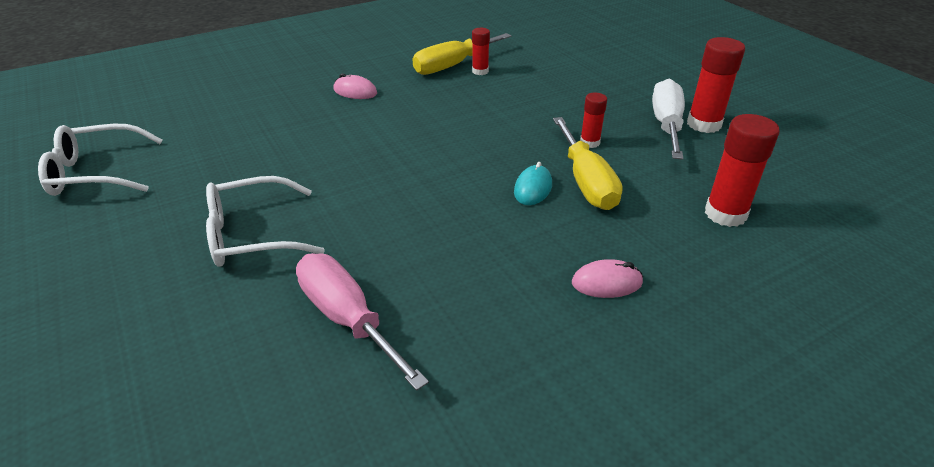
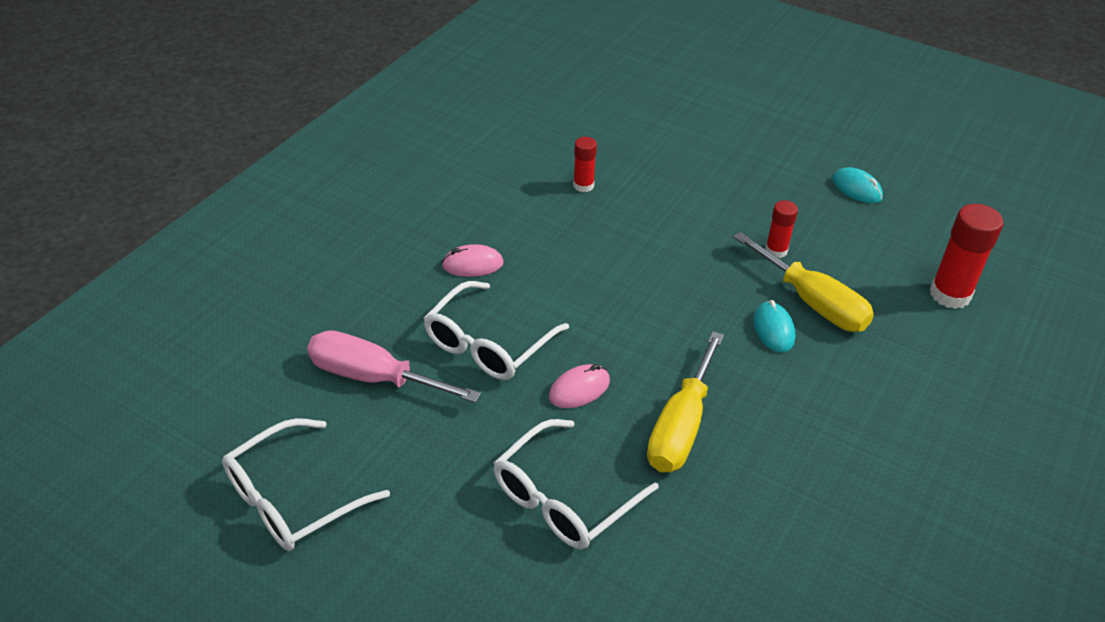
camera: 30 degrees left, 5 degrees up
(313, 134) = (488, 344): none -> white glasses
(347, 318) = (746, 545): pink screwdriver -> pink screwdriver (374, 377)
(452, 66) = (545, 186): yellow screwdriver -> yellow screwdriver (681, 426)
(606, 283) = (916, 409): pink mouse -> pink mouse (579, 389)
(666, 124) = (825, 201): white screwdriver -> none
(704, 124) = (857, 189): red glue stick -> turquoise mouse

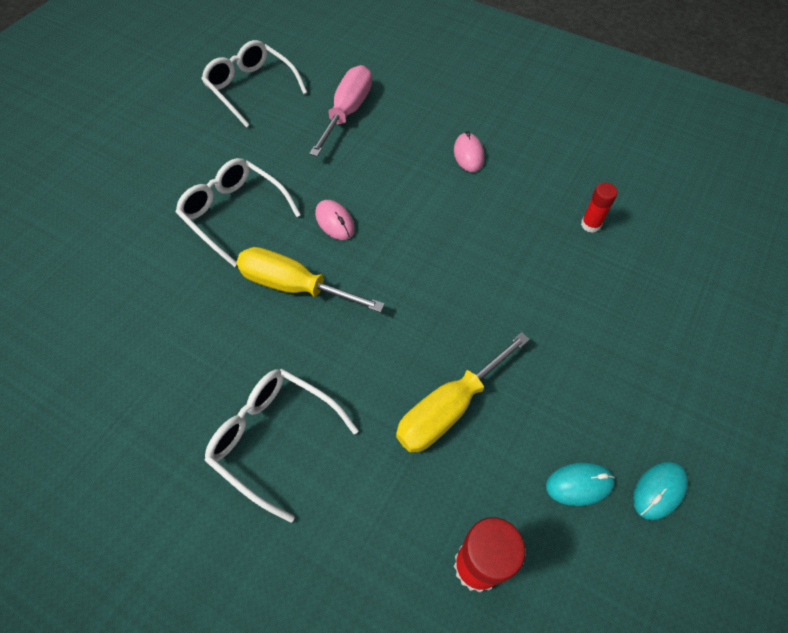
camera: 90 degrees right, 15 degrees up
(488, 344) = (381, 168): white glasses -> white glasses (274, 438)
(773, 329) = (408, 367): turquoise mouse -> turquoise mouse (579, 484)
(776, 250) = (525, 383): red glue stick -> none

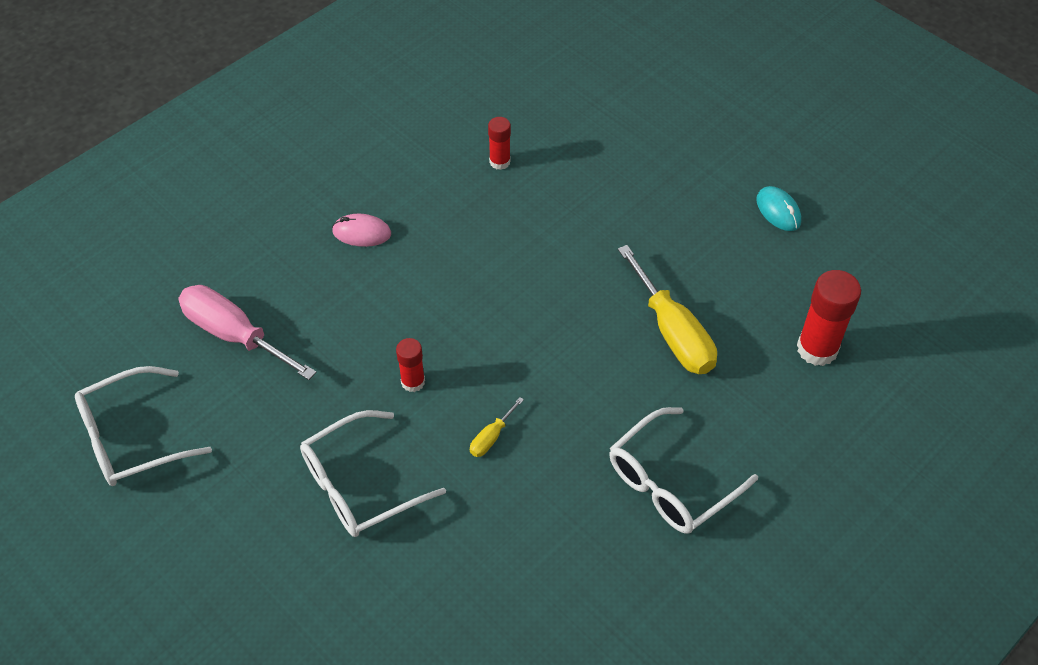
camera: 75 degrees left, 5 degrees down
(294, 286) = (491, 437): yellow screwdriver -> yellow screwdriver, size x0.45
(335, 222) = (413, 382): pink mouse -> red glue stick
(579, 484) = (763, 260): turquoise mouse -> none

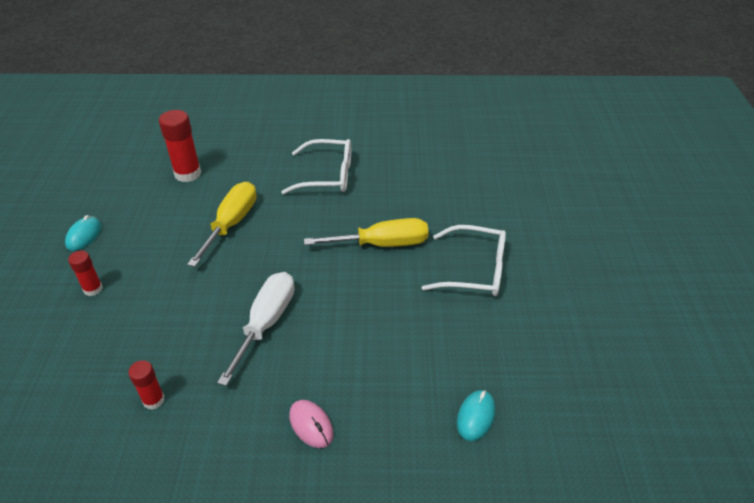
camera: 135 degrees left, 10 degrees down
(131, 438) = (601, 395): white glasses -> none
(234, 335) = (475, 416): pink screwdriver -> turquoise mouse
(413, 382) = (391, 298): red glue stick -> red glue stick (93, 289)
(491, 437) = (382, 244): yellow screwdriver -> yellow screwdriver, size x2.22
(497, 272) = (266, 323): none -> white screwdriver

